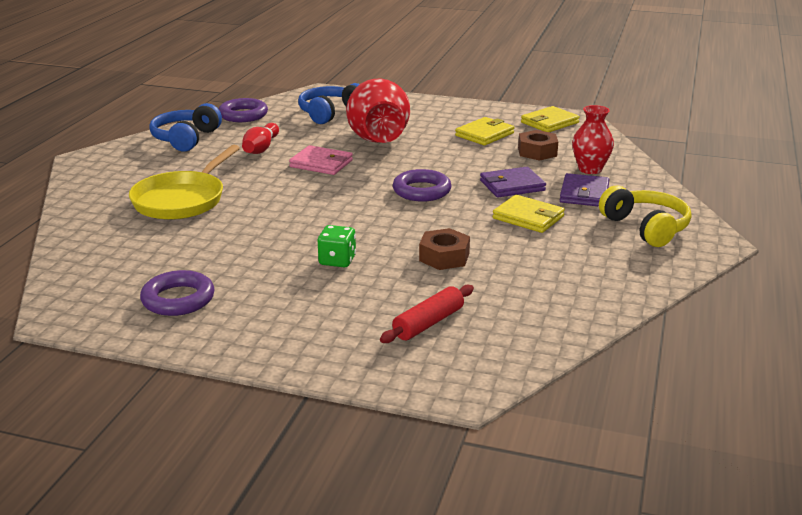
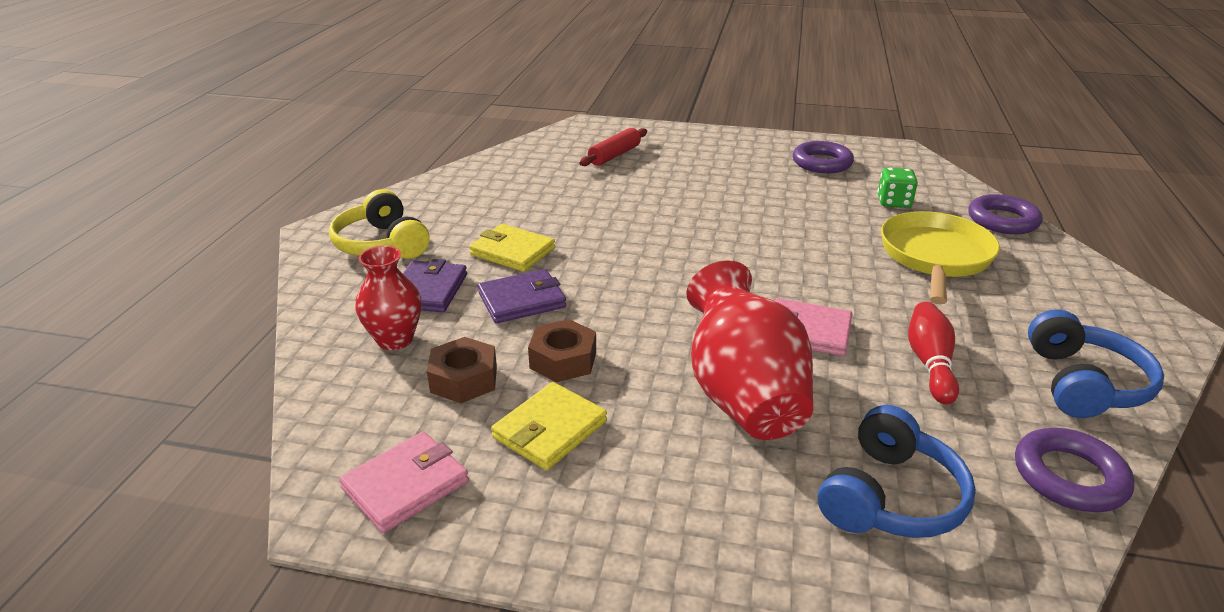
camera: 175 degrees right, 5 degrees up
(337, 260) = (708, 197): green dice -> green dice (894, 202)
(421, 191) = (644, 285): purple ring -> purple ring (1002, 220)
(444, 257) = (607, 204): brown nut -> brown nut (563, 360)
(549, 122) = (406, 485): yellow wallet -> pink wallet

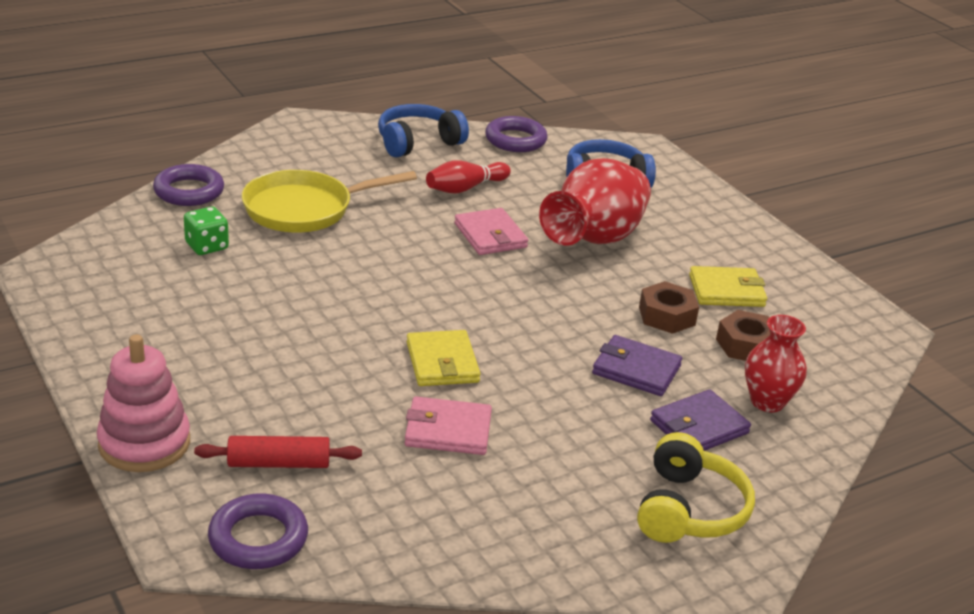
camera: 135 degrees left, 0 degrees up
(406, 485) = (837, 316): pink wallet -> pink wallet (448, 430)
(512, 251) = (581, 416): yellow wallet -> yellow wallet (442, 362)
(678, 134) = (144, 443): none -> pink stacking toy
(822, 163) = (140, 308): purple ring -> purple ring (258, 538)

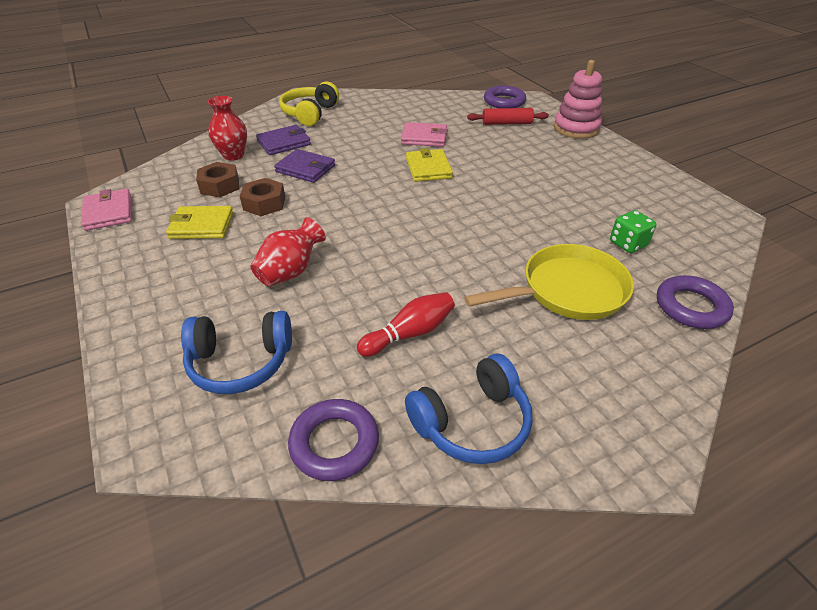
camera: 175 degrees left, 10 degrees up
(490, 235) = (388, 269): pink wallet -> pink wallet (108, 212)
(594, 239) = (290, 271): red vase -> red vase, size x0.60

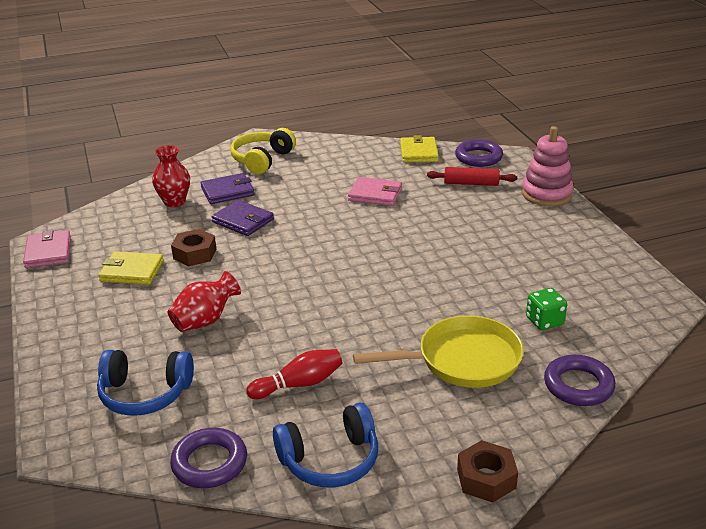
camera: 10 degrees right, 10 degrees down
(220, 186) = (155, 233): brown nut -> brown nut (486, 478)
(428, 168) = (368, 228): yellow wallet -> yellow wallet (418, 152)

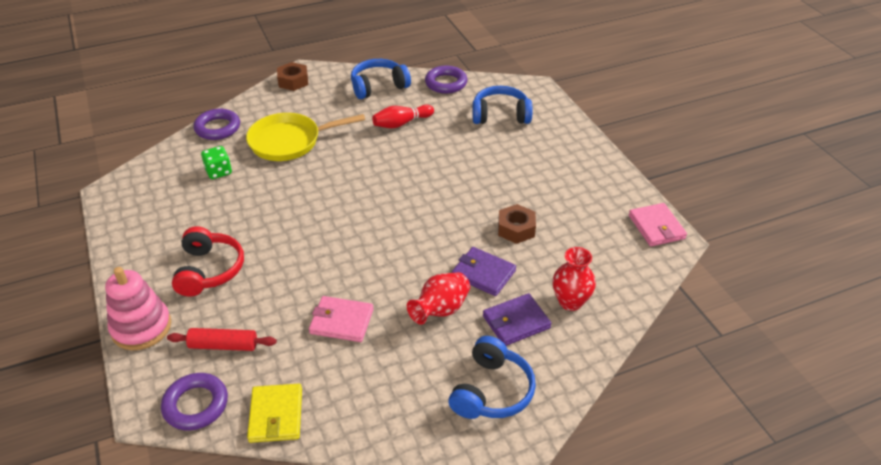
camera: 175 degrees right, 10 degrees up
(132, 271) = (564, 208): yellow wallet -> none
(205, 320) = (481, 164): red vase -> red vase (440, 310)
(262, 160) = (492, 391): yellow headphones -> blue headphones
(507, 228) = (209, 270): none -> red headphones

